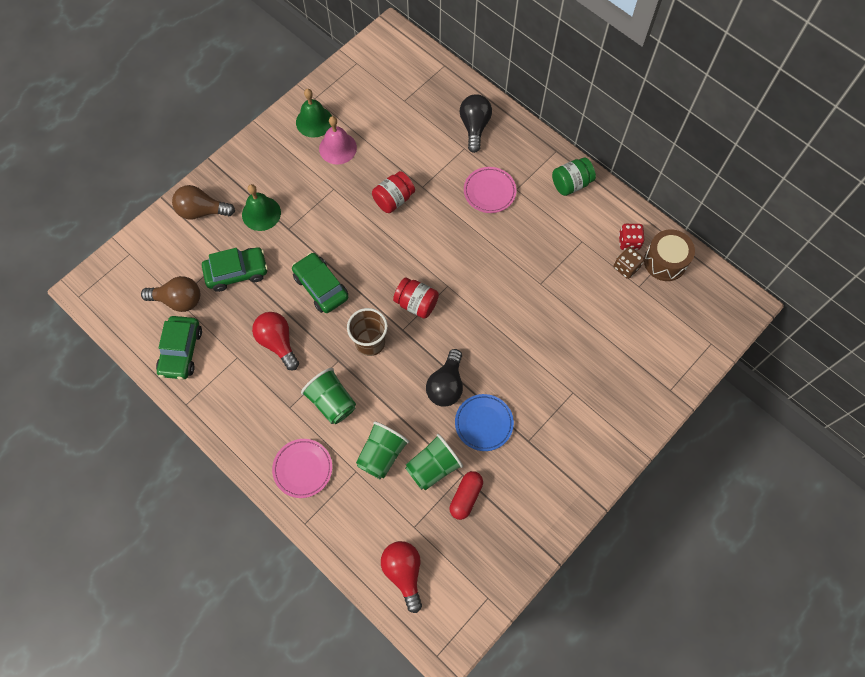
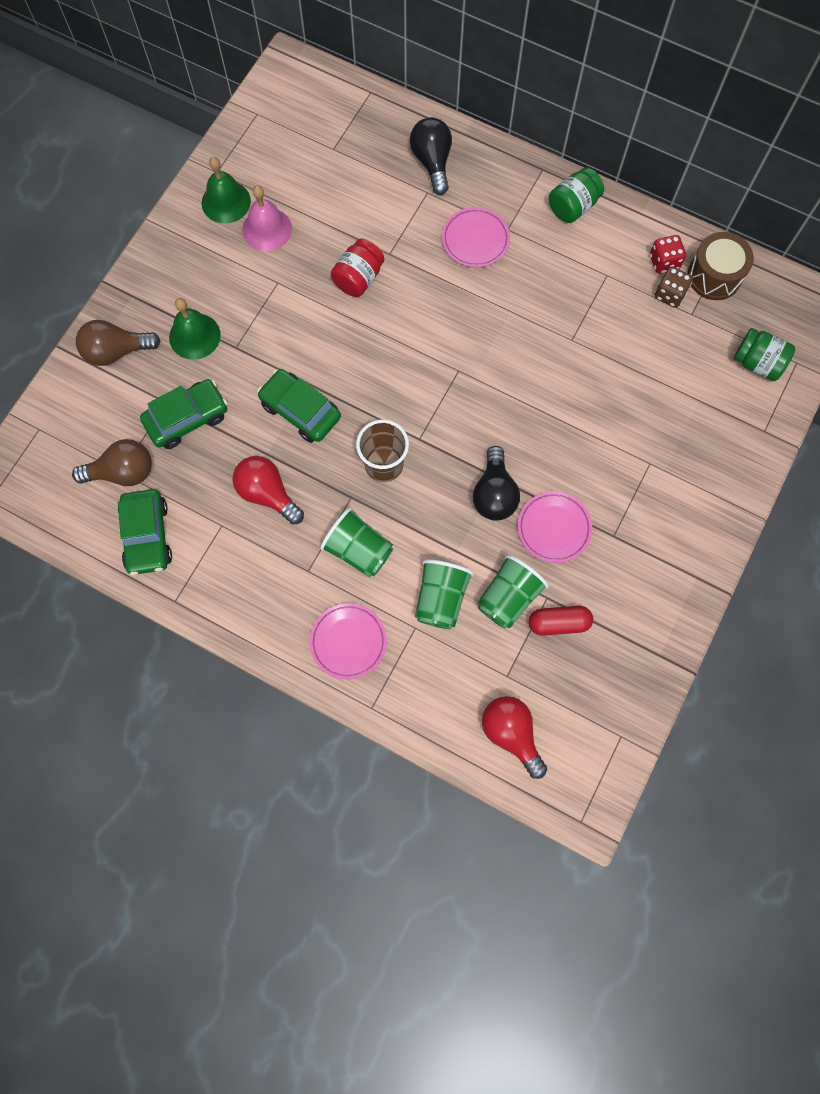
camera: 15 degrees left, 5 degrees up
(416, 303) = (427, 402): red jar -> none
(466, 497) = (559, 623): red capsule -> red capsule turned 75 degrees clockwise
(483, 423) = (554, 528): blue plate -> pink plate
(680, 336) = (757, 363): none -> green jar

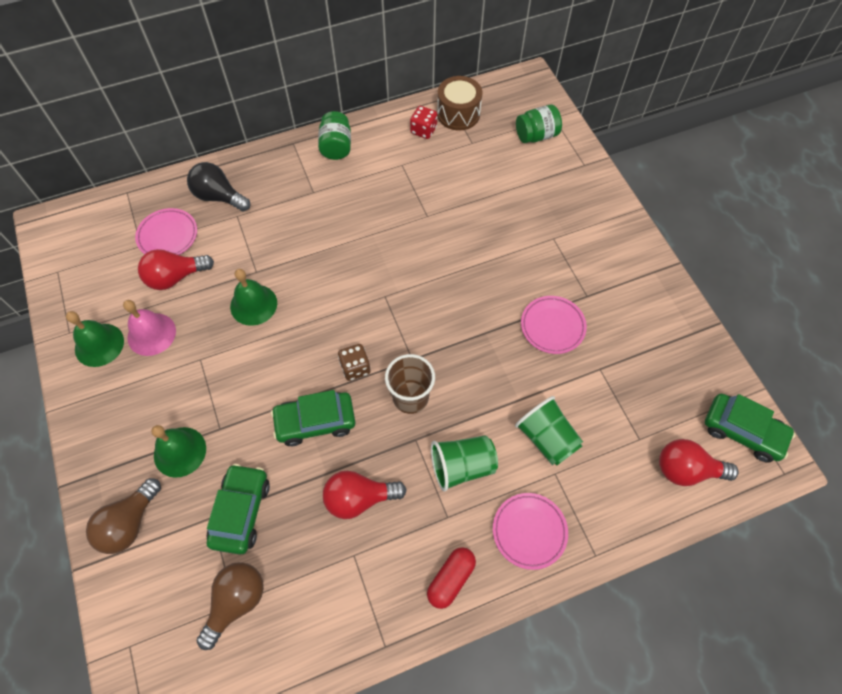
camera: 50 degrees left, 10 degrees down
(147, 536) = (309, 625): green car -> green car (742, 431)
(329, 200) = (175, 277): none -> red light bulb
(358, 278) = (253, 304): red jar -> green bell
(475, 240) = (301, 215): pink plate -> pink plate (168, 236)
(494, 494) = (496, 343): black light bulb -> none
(508, 597) = (581, 393): green cup -> none
(559, 623) = (624, 375): red capsule -> red capsule (451, 579)
(669, 294) = (448, 143): brown dice -> brown dice (355, 368)

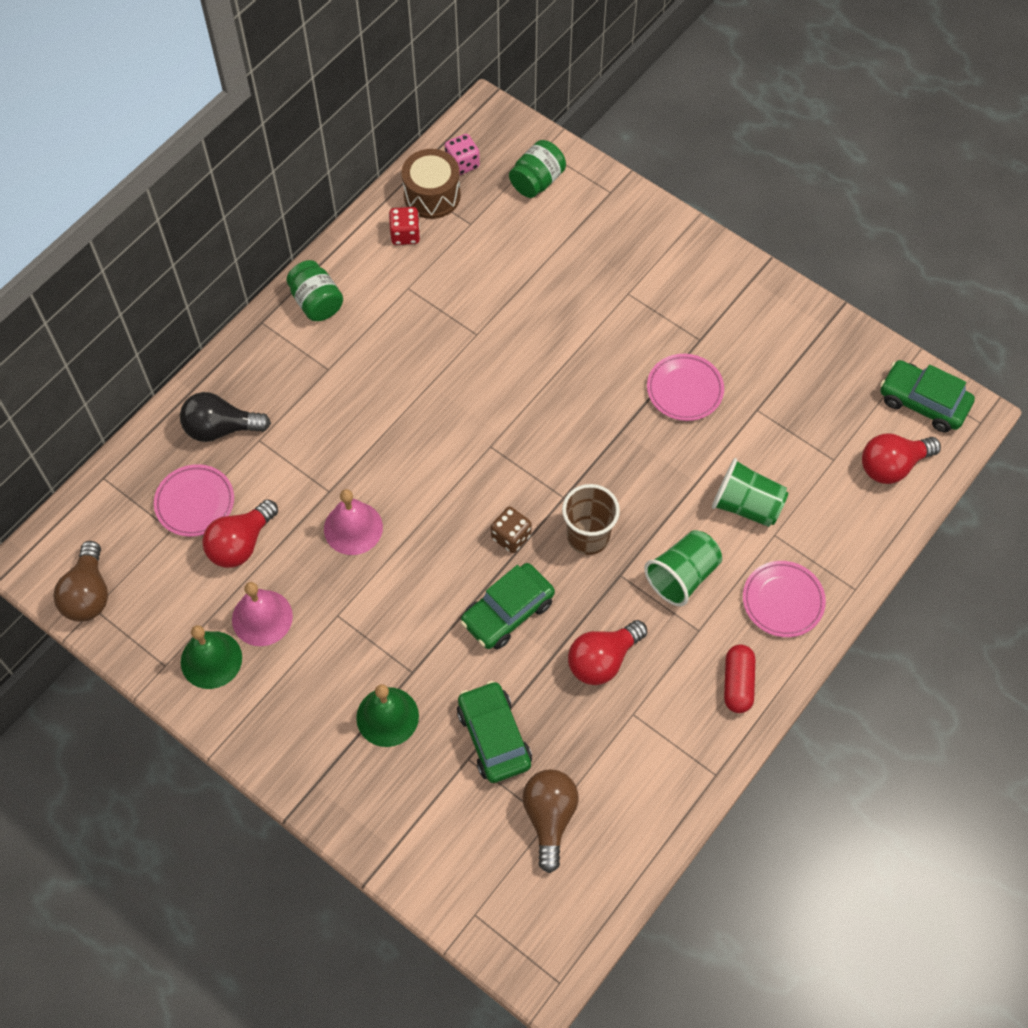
camera: 30 degrees left, 0 degrees up
(129, 523) = (388, 810): brown light bulb -> brown light bulb (88, 594)
(253, 304) = (353, 528): green bell -> pink bell
(492, 103) = (462, 164): none -> pink dice
(742, 431) = (923, 402): green car -> green car turned 150 degrees counterclockwise

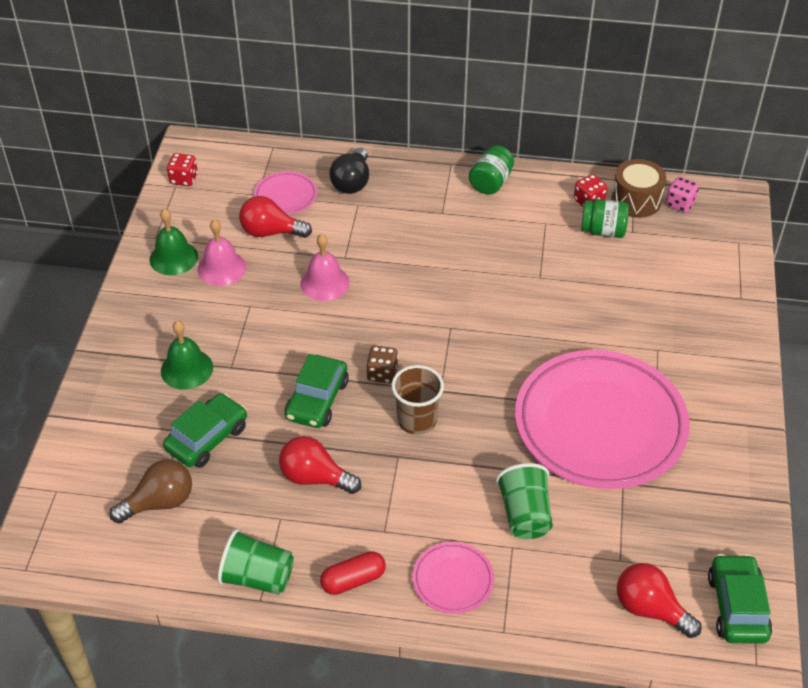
camera: 60 degrees right, 15 degrees down
(88, 594) = (184, 179): brown light bulb -> red dice
(221, 428) = (352, 182): black light bulb -> black light bulb turned 135 degrees counterclockwise
(507, 612) = (317, 400): green car -> green car turned 90 degrees counterclockwise
(537, 181) = (707, 251): green jar -> green jar (603, 231)
(682, 576) = (426, 498): green cup -> green cup (257, 577)
(684, 390) = (600, 425): pink plate -> pink plate, size x2.32

